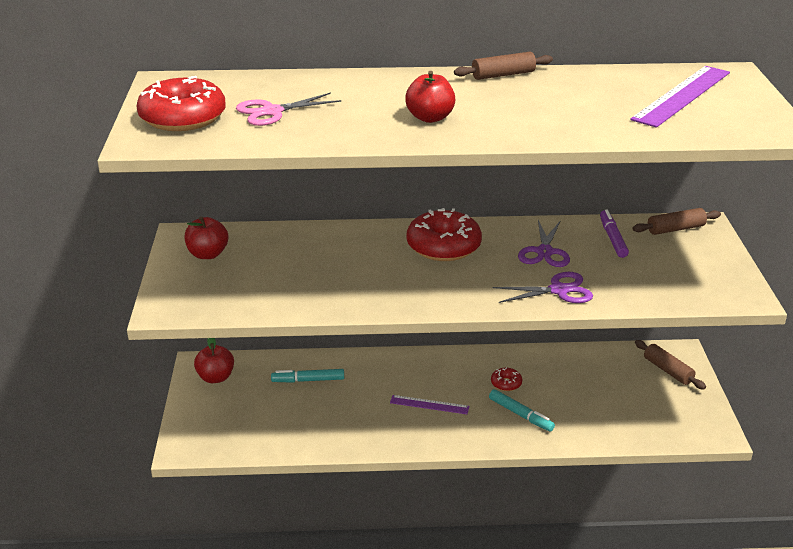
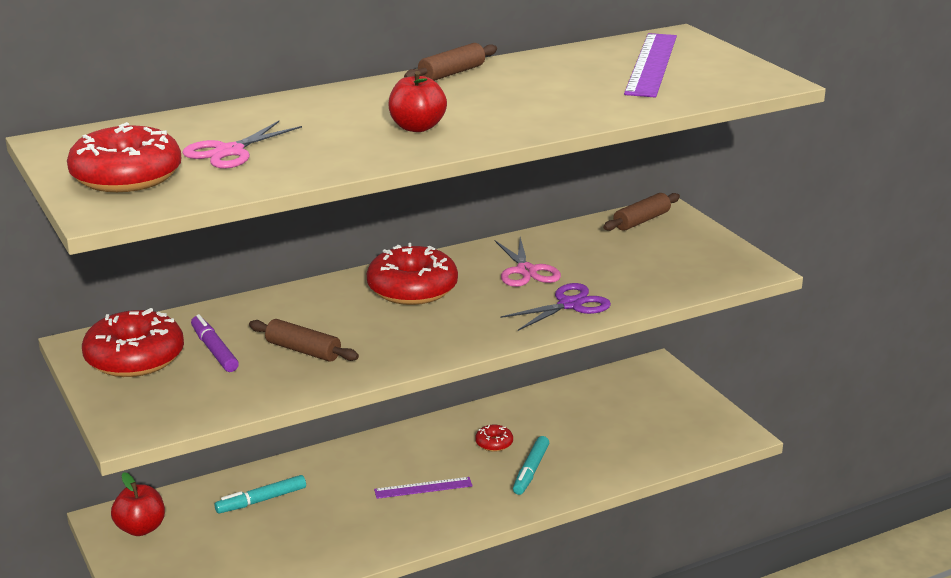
camera: 25 degrees left, 5 degrees down
(208, 254) = (135, 358): red apple -> red donut
(520, 415) = (531, 471): turquoise marker -> turquoise marker turned 90 degrees clockwise
(544, 252) = (526, 271): purple scissors -> pink scissors
(612, 238) = (586, 243): purple marker -> purple marker (214, 350)
(668, 370) = (654, 387): brown rolling pin -> brown rolling pin (303, 350)

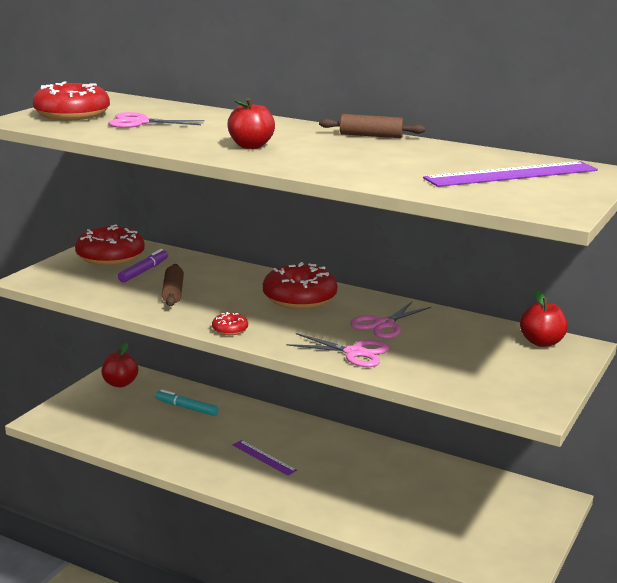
camera: 55 degrees right, 5 degrees down
(494, 443) = (351, 465): red donut -> red donut (230, 330)
(531, 471) = (335, 493): turquoise marker -> none
(570, 305) = (354, 353): purple scissors -> pink scissors
(641, 221) = (541, 342): brown rolling pin -> red apple

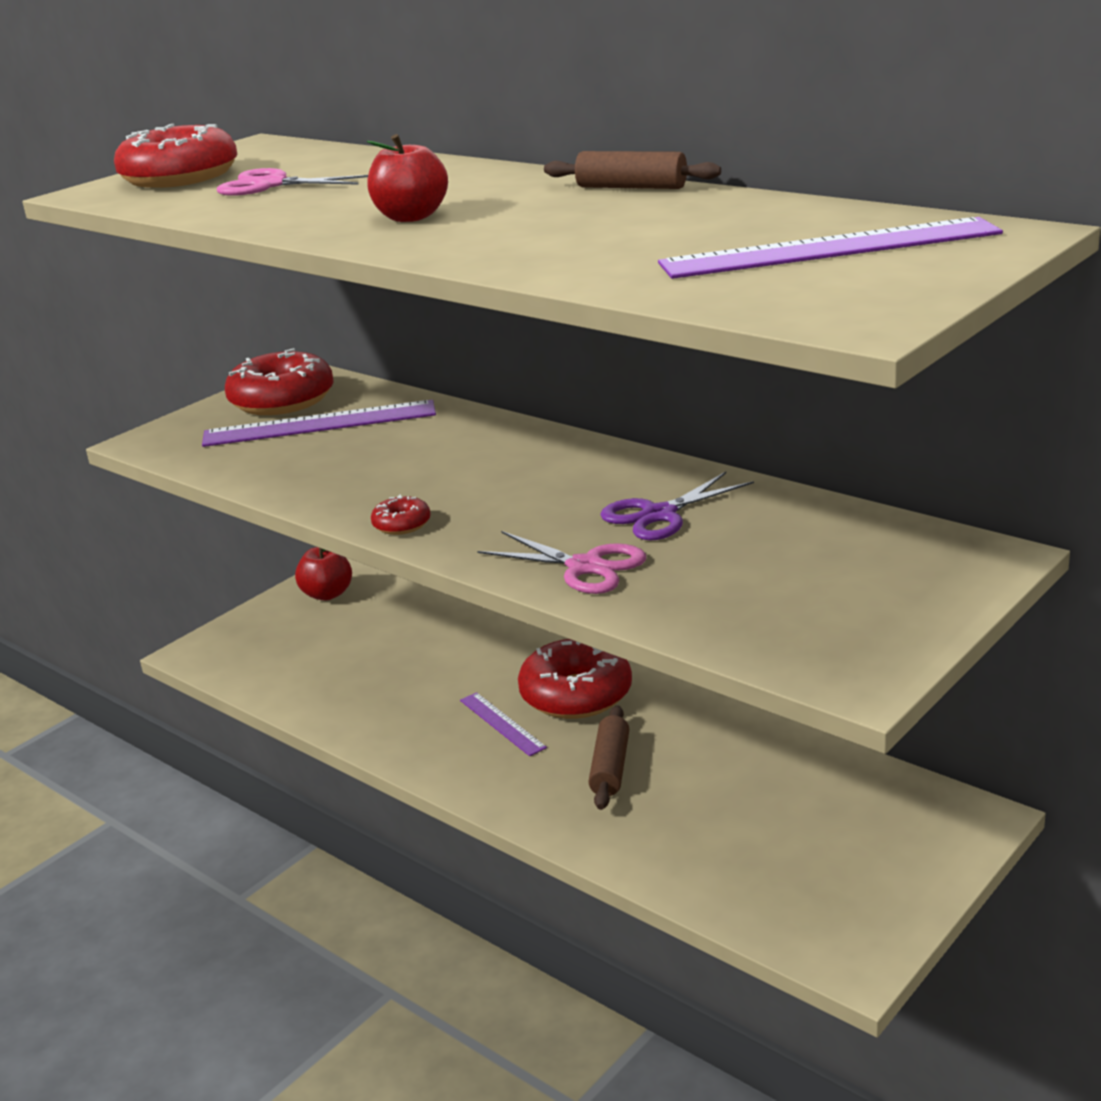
camera: 15 degrees right, 5 degrees up
(144, 271) = (320, 424): purple marker -> purple ruler
(173, 292) = (345, 460): brown rolling pin -> brown rolling pin (610, 767)
(186, 408) = (412, 636): turquoise marker -> none
(299, 298) = (541, 468): red donut -> red donut (576, 694)
(384, 324) = (659, 515): pink scissors -> purple scissors
(541, 342) = (926, 548): red apple -> none

